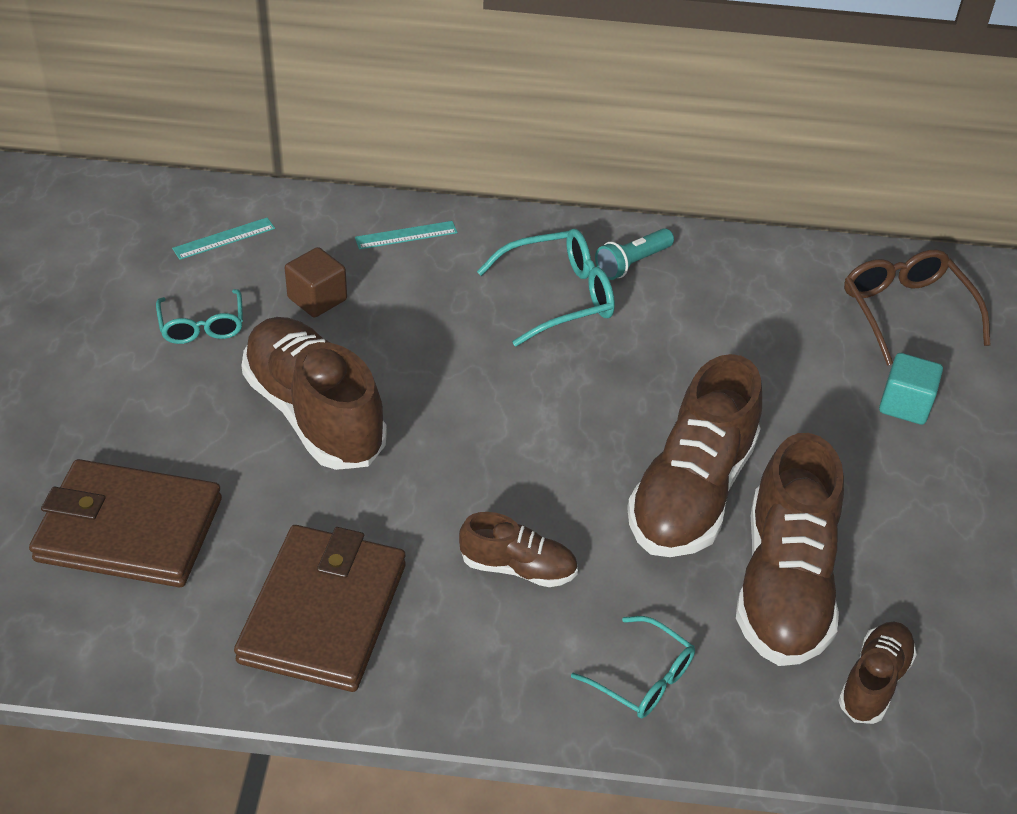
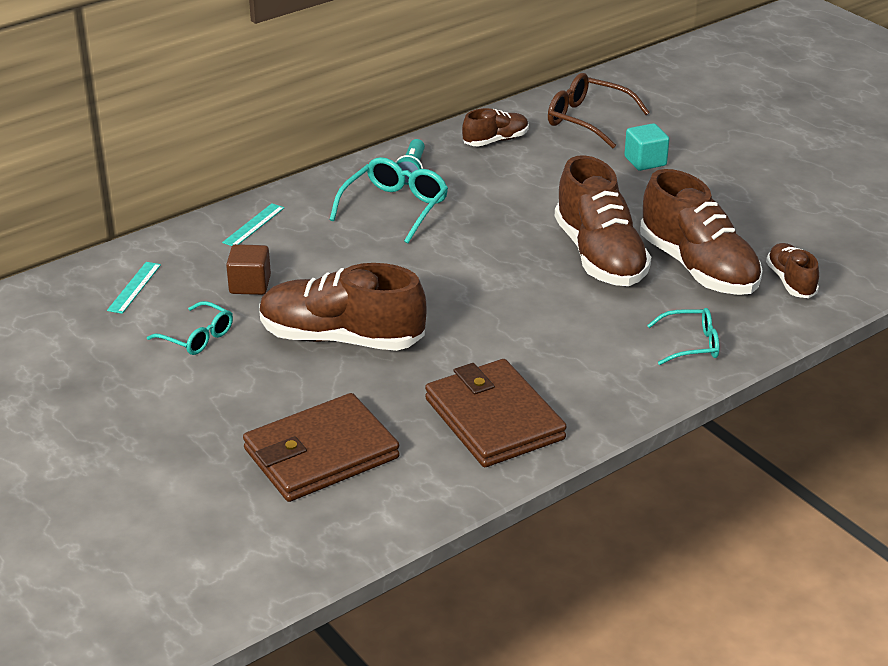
camera: 40 degrees left, 10 degrees down
(518, 568) = (563, 338): brown shoe -> brown shoe (495, 140)

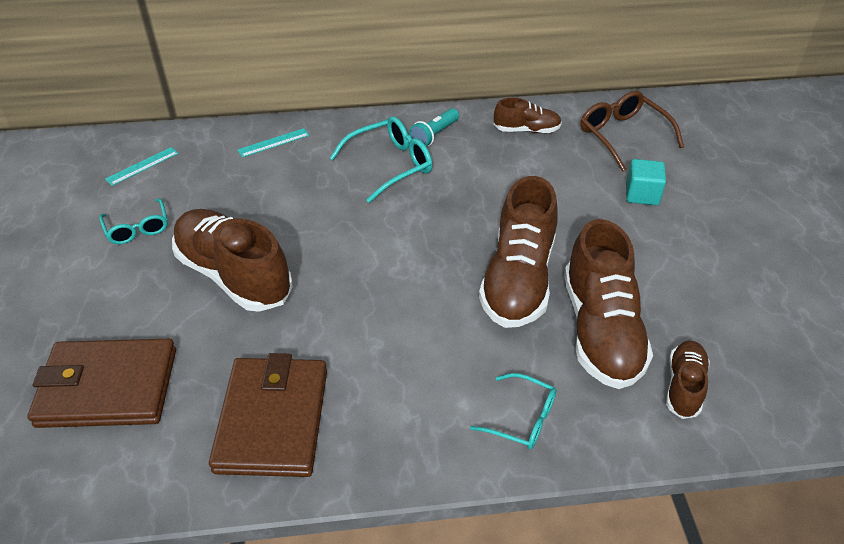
camera: 30 degrees right, 10 degrees up
(250, 285) = (219, 195): brown cube -> none

